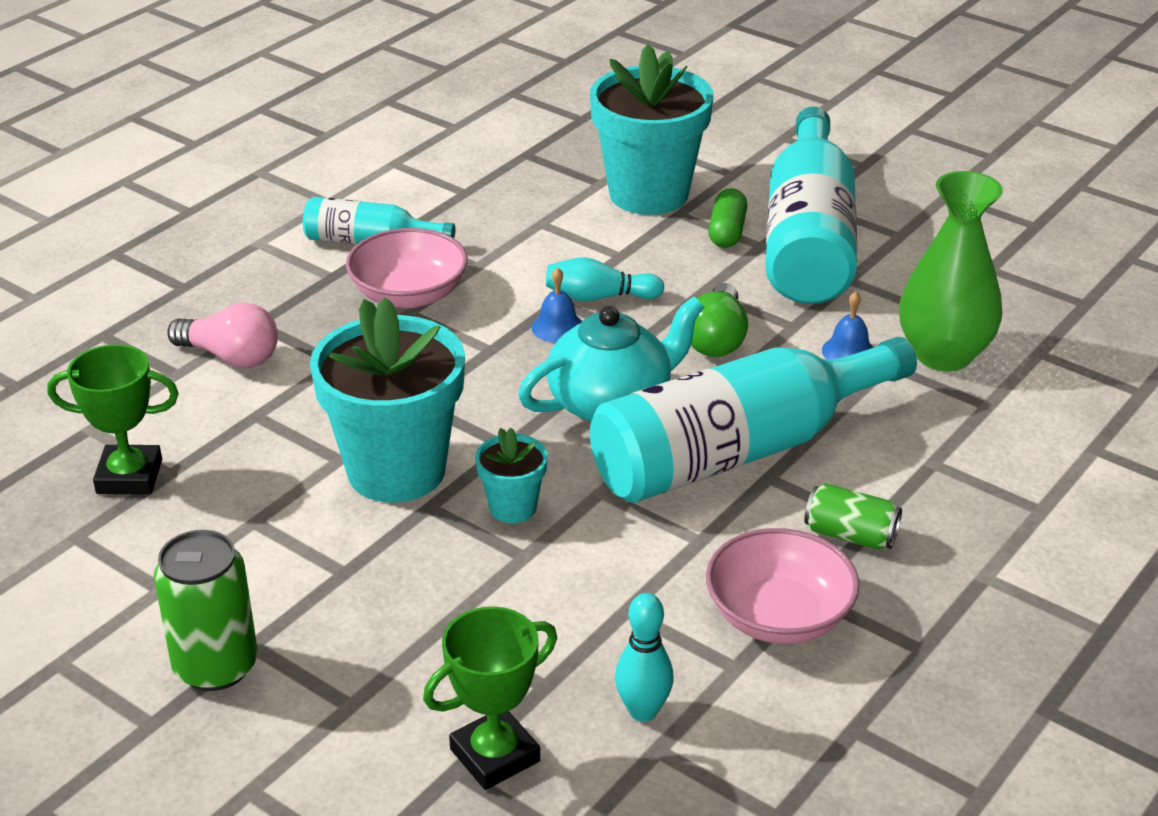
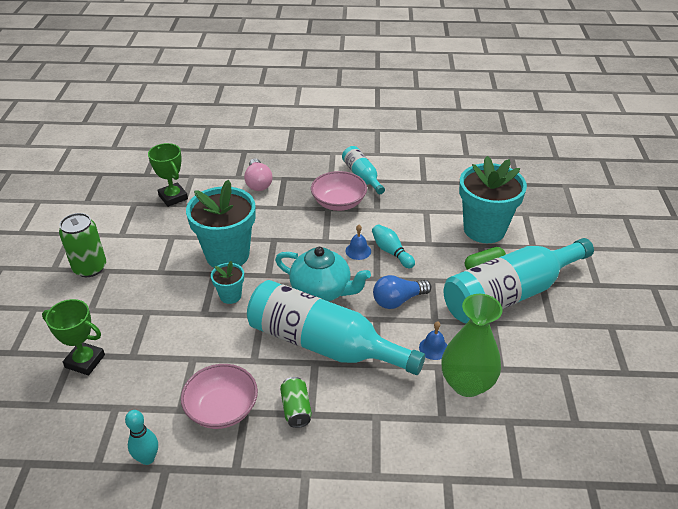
camera: 55 degrees right, 5 degrees up
(643, 711) = (135, 392): turquoise bowling pin -> turquoise bowling pin (147, 458)
(716, 339) = (398, 300): green light bulb -> blue light bulb

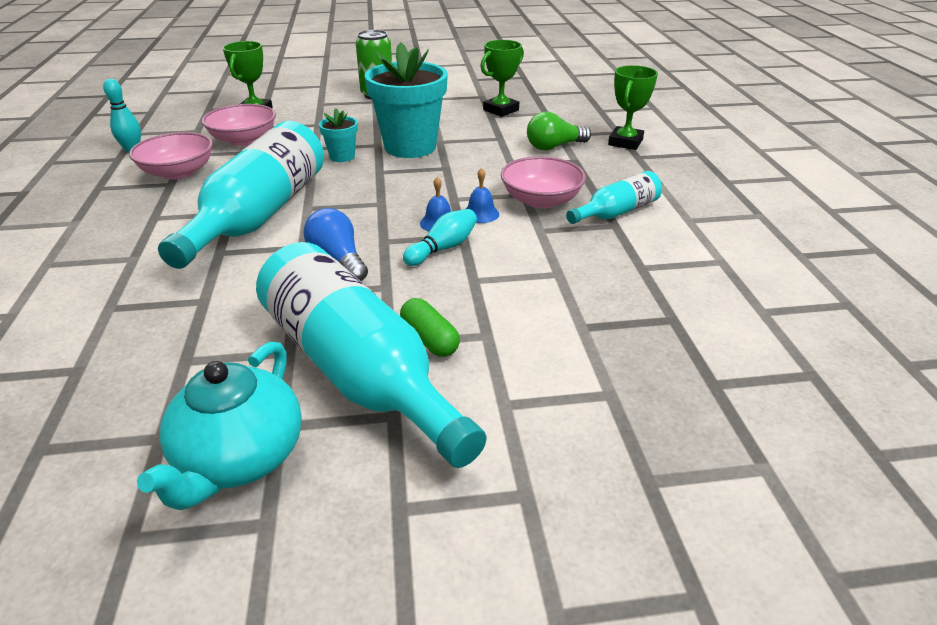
camera: 80 degrees right, 5 degrees down
(162, 365) = (244, 140): none -> pink bowl
(258, 183) = (554, 147): pink light bulb -> green light bulb
(264, 151) = (625, 142): none -> green trophy
(296, 409) = (163, 209): green can -> none
(322, 290) = (355, 205): turquoise teapot -> turquoise teapot (240, 458)
(433, 348) = (239, 295): blue bell -> blue bell (480, 214)
(467, 384) = (163, 327): green vase -> none
(484, 229) = (533, 338): turquoise flower pot -> none

